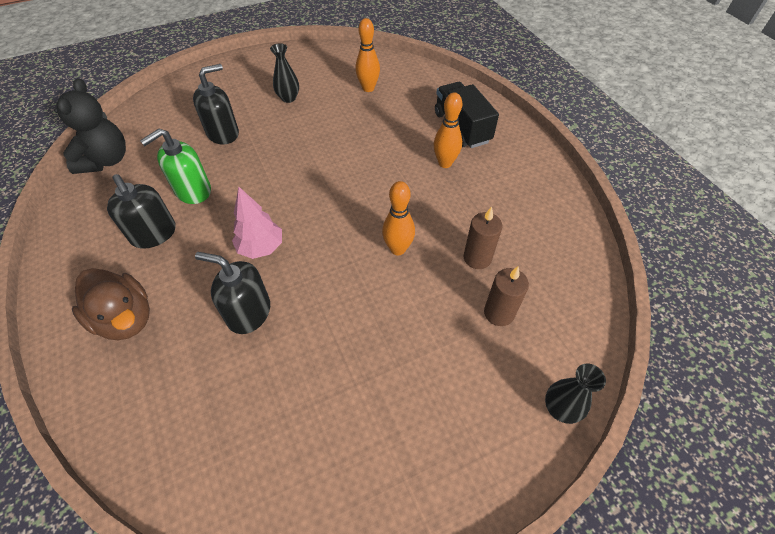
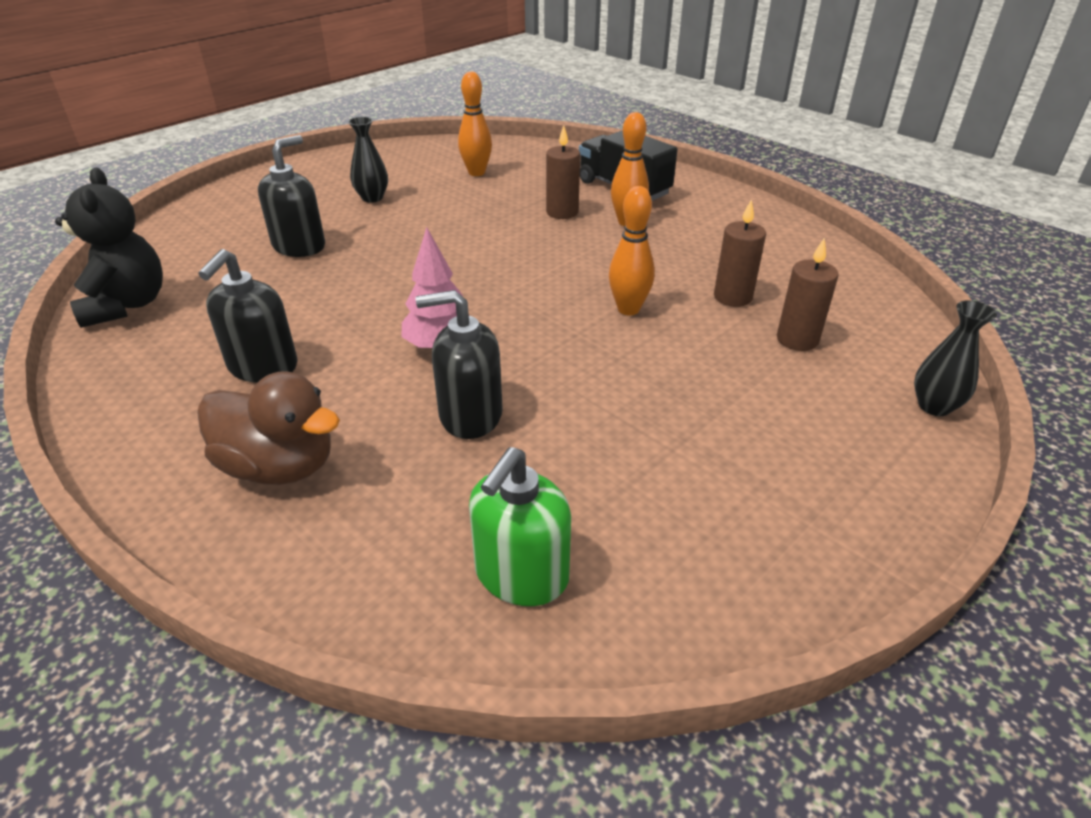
camera: 20 degrees left, 15 degrees down
(154, 234) = (262, 367): black soap dispenser -> black soap dispenser turned 75 degrees clockwise
(193, 191) = (293, 311): green soap dispenser -> green soap dispenser (521, 575)
(405, 142) = (562, 212): none -> brown candle

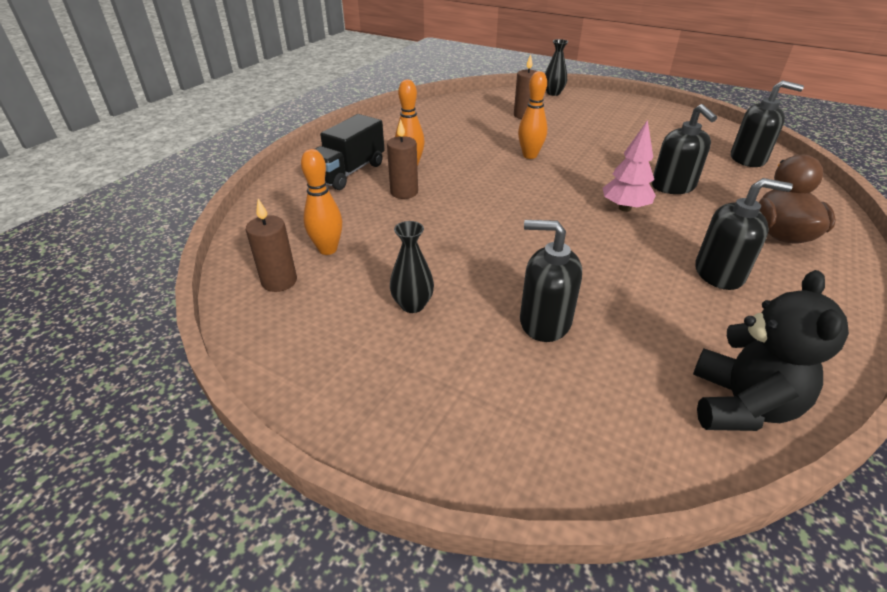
camera: 105 degrees left, 0 degrees up
(126, 305) = (740, 405): black teddy bear -> black teddy bear turned 135 degrees clockwise
(521, 575) = (748, 159): green soap dispenser -> black soap dispenser
(732, 297) = (493, 130): brown candle -> brown candle (279, 281)

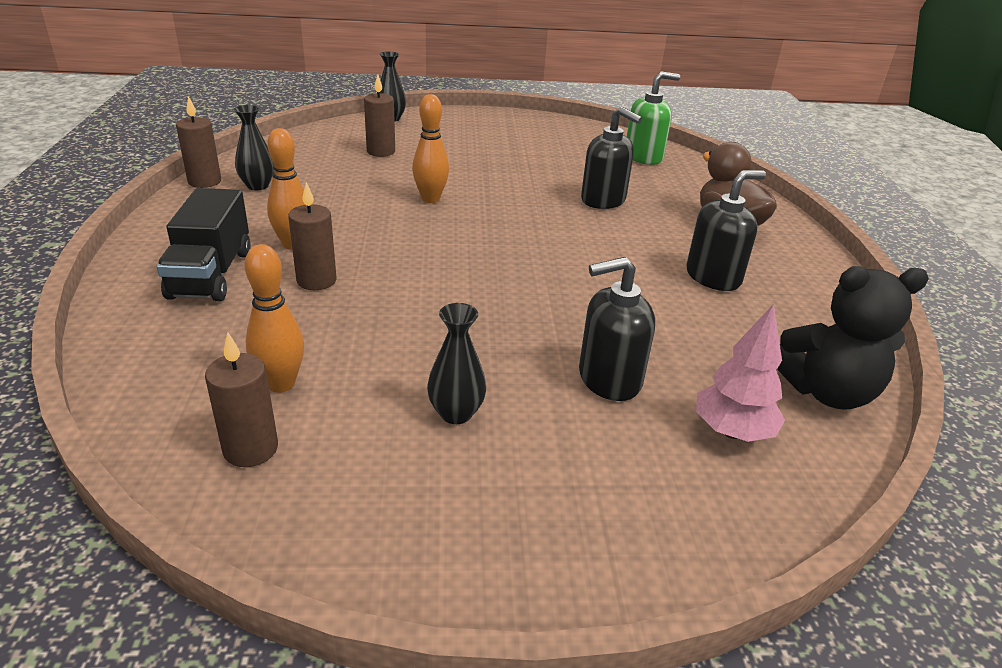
camera: 35 degrees left, 5 degrees down
(394, 115) = (204, 182): none -> brown candle
(422, 123) = (258, 186): none -> black vase
(624, 208) = (579, 234): pink tree -> pink tree (732, 431)
(740, 405) = (826, 392): black teddy bear -> black teddy bear turned 105 degrees clockwise
(748, 159) = (643, 157): black soap dispenser -> green soap dispenser

